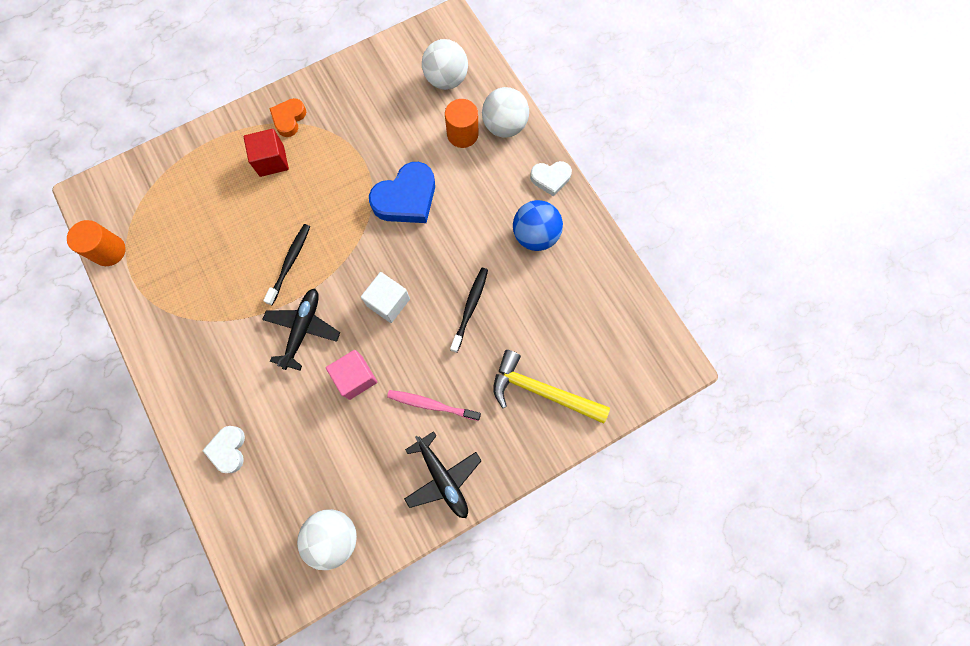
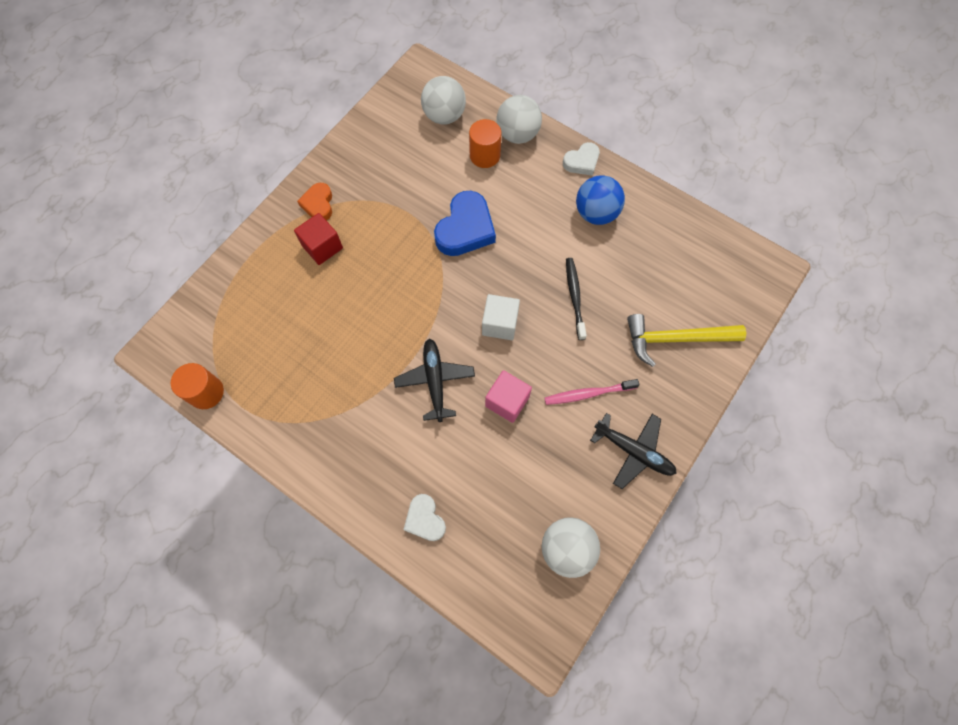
camera: 25 degrees left, 5 degrees down
(290, 263) = (390, 328): black toothbrush -> none

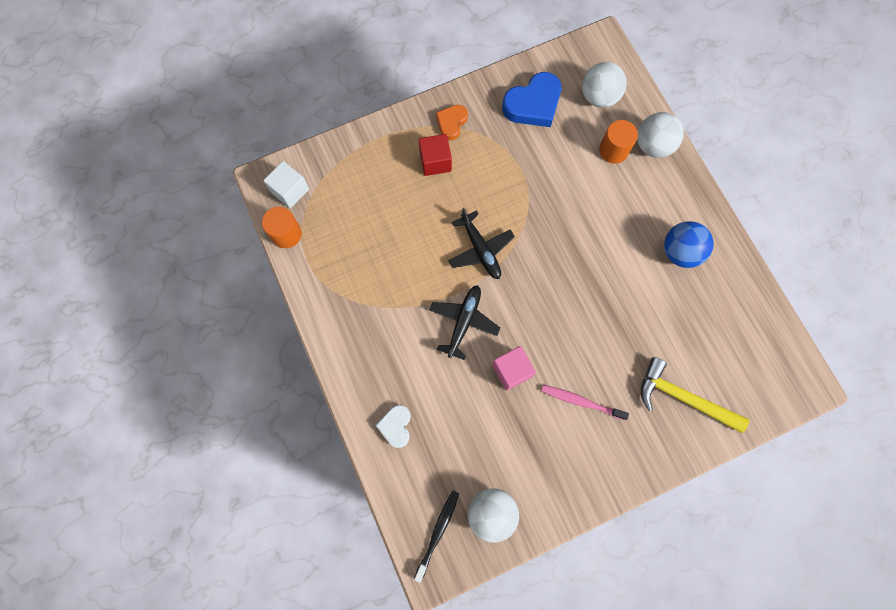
camera: 30 degrees right, 5 degrees up
(465, 229) = (560, 207): blue heart -> blue heart (533, 104)
(500, 324) = (542, 303): white cube -> white cube (290, 191)
(574, 297) = (618, 315): black toothbrush -> black toothbrush (437, 533)
(582, 162) = (695, 199): white heart -> none
(633, 451) = (590, 469): black plane -> black plane (480, 250)

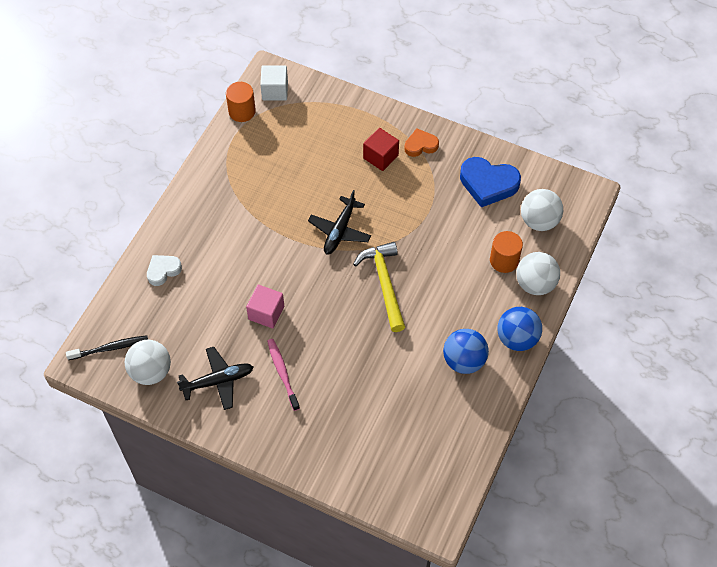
camera: 50 degrees right, 15 degrees down
(464, 322) = (275, 258): black plane -> black plane (218, 381)
(683, 398) = (346, 440): yellow hammer -> yellow hammer (384, 284)
(691, 198) = (517, 338): none -> blue ball

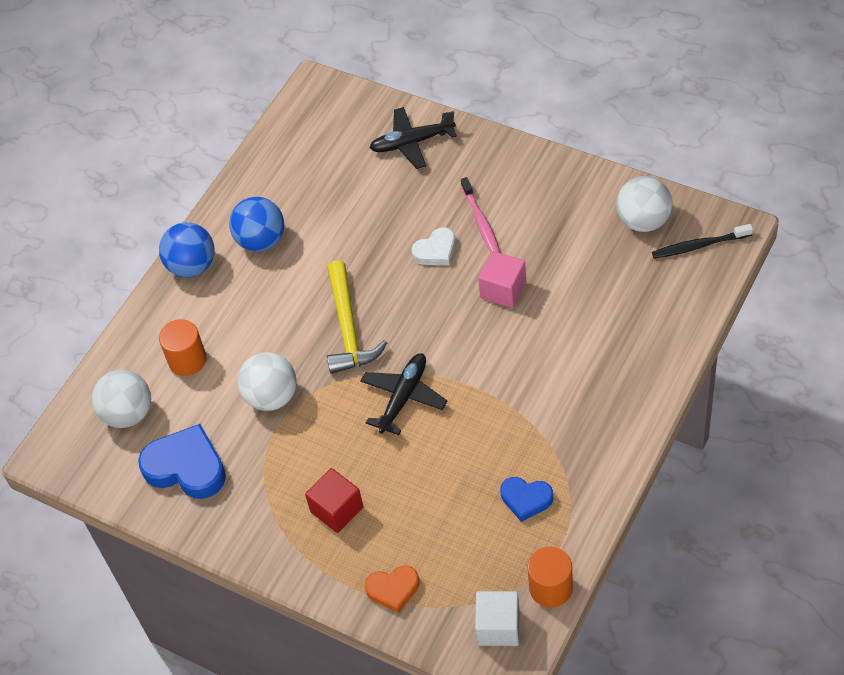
camera: 170 degrees left, 5 degrees down
(163, 271) = (644, 340): white heart -> white heart (436, 251)
(218, 381) = (559, 213): black plane -> black plane (412, 143)
(255, 162) = (526, 499): none -> blue heart
(420, 145) = (275, 529): orange heart -> orange heart (393, 589)
(535, 284) = (154, 330): white ball -> white ball (272, 397)

